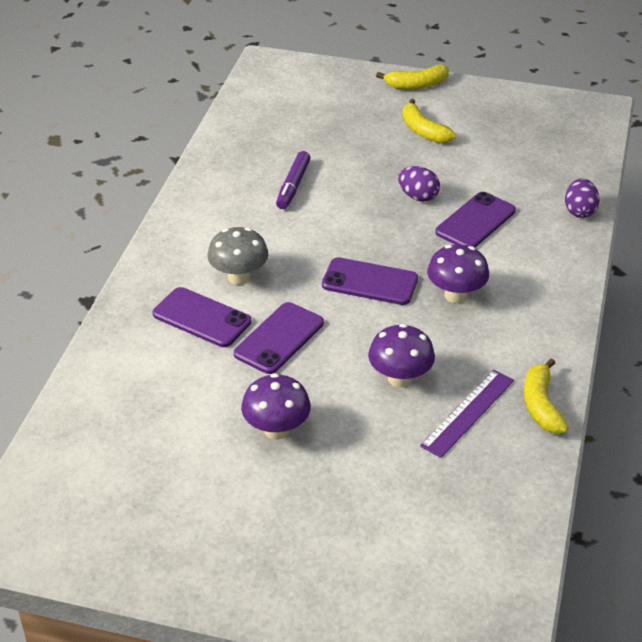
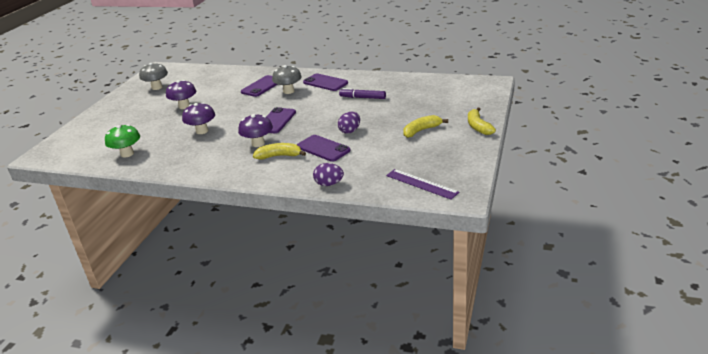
camera: 95 degrees right, 10 degrees down
(147, 509) = (157, 87): none -> grey mushroom
(279, 338) = (241, 103): purple phone -> purple phone (325, 83)
(468, 413) = (170, 148): purple ruler -> purple ruler (421, 184)
(490, 476) = (127, 154): none -> green mushroom
(541, 405) = (164, 167): yellow banana -> yellow banana (279, 156)

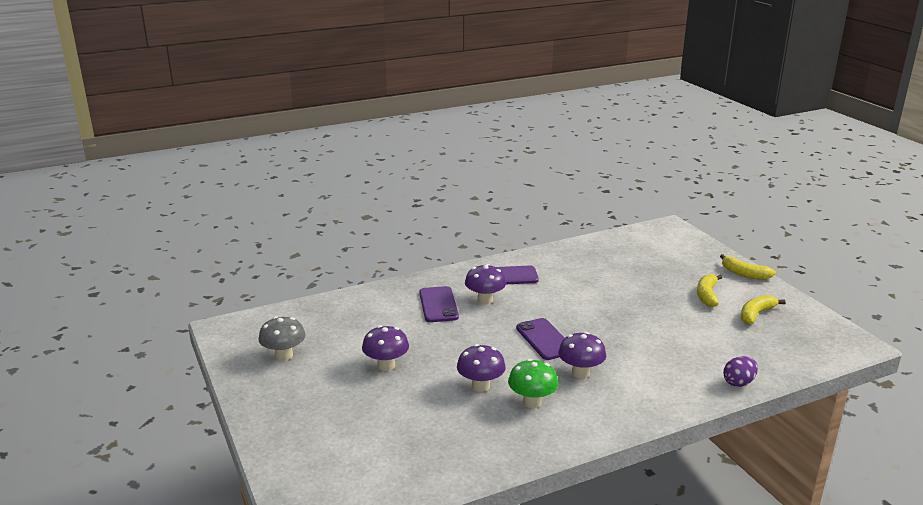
camera: 45 degrees left, 5 degrees down
(127, 154) = (443, 456): green mushroom -> green mushroom (532, 402)
(279, 156) = (632, 376): yellow banana -> yellow banana (756, 314)
(288, 91) = (485, 300): grey mushroom -> purple mushroom
(323, 148) = (658, 349): purple phone -> none
(350, 131) = (645, 320): purple egg -> none
(362, 98) = (583, 280): purple marker -> none
(421, 184) = (808, 346): purple ruler -> none

